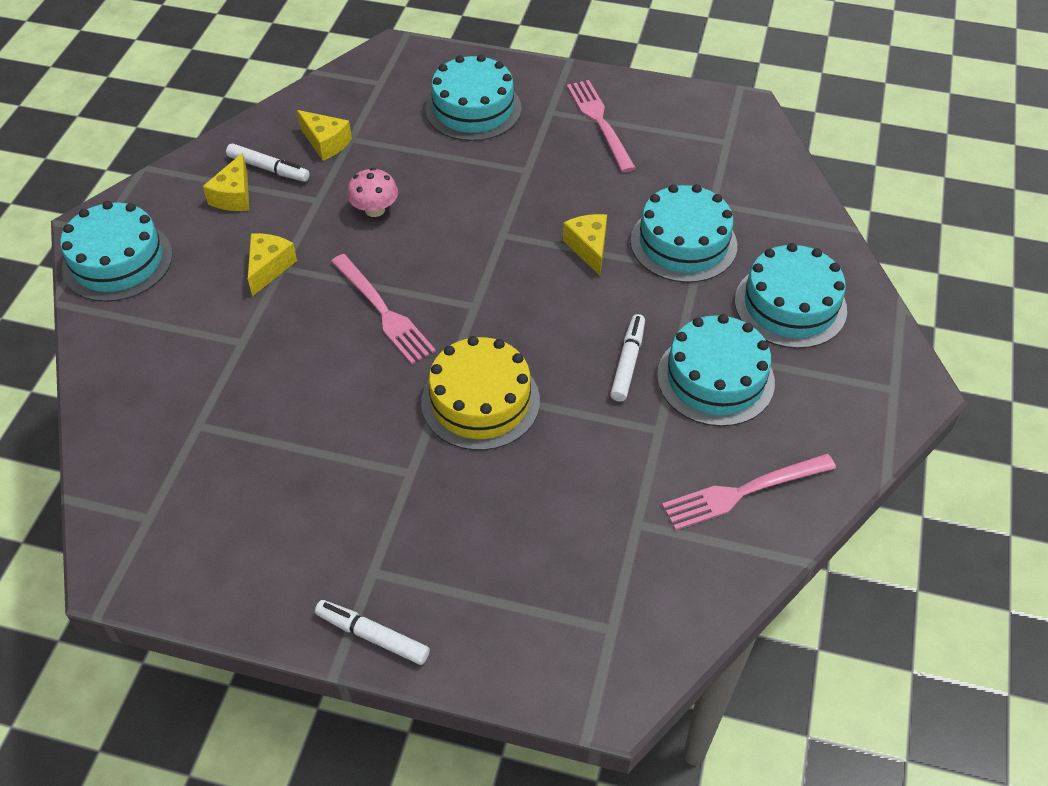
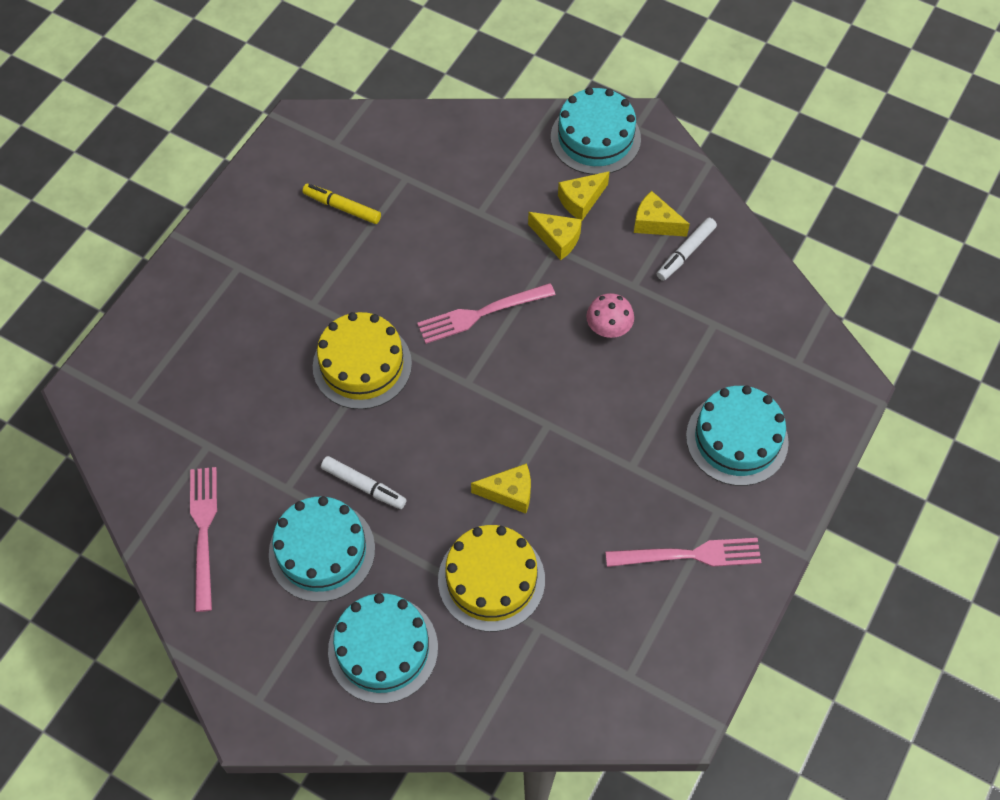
camera: 105 degrees right, 10 degrees up
(255, 480) = (342, 207): none -> yellow marker
(326, 143) = (712, 302): yellow cheese -> yellow cheese (581, 201)
(372, 636) = (189, 259): white marker -> none
(683, 243) = (491, 579): turquoise cake -> yellow cake

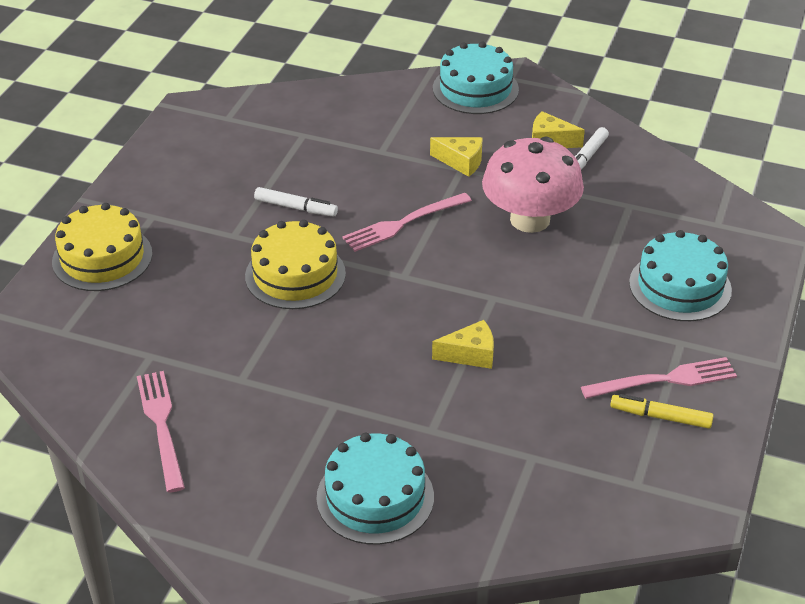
camera: 10 degrees left, 20 degrees down
(322, 551) = (290, 425): turquoise cake -> none
(342, 207) = (246, 162): yellow marker -> yellow marker (660, 417)
(364, 486) = (321, 367): white marker -> white marker (296, 208)
(491, 579) = (472, 425): yellow cake -> yellow cake (102, 257)
(581, 201) = (475, 133): yellow cheese -> none
(608, 327) = (530, 219): pink mushroom -> pink mushroom, size x2.13

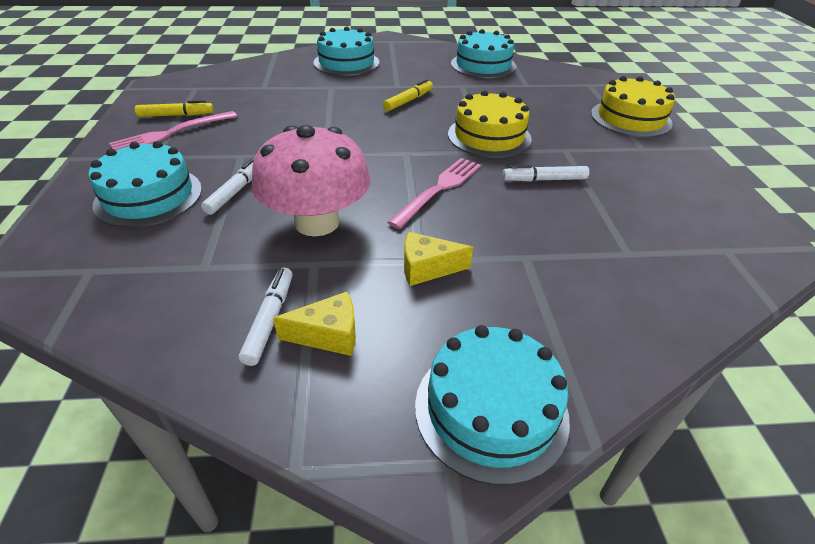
camera: 155 degrees right, 0 degrees up
(161, 424) = (483, 65): pink fork -> turquoise cake
(342, 365) = (408, 101): none -> yellow marker
(470, 354) = (325, 120): yellow cheese -> none
(596, 271) = (236, 191): none -> white marker

